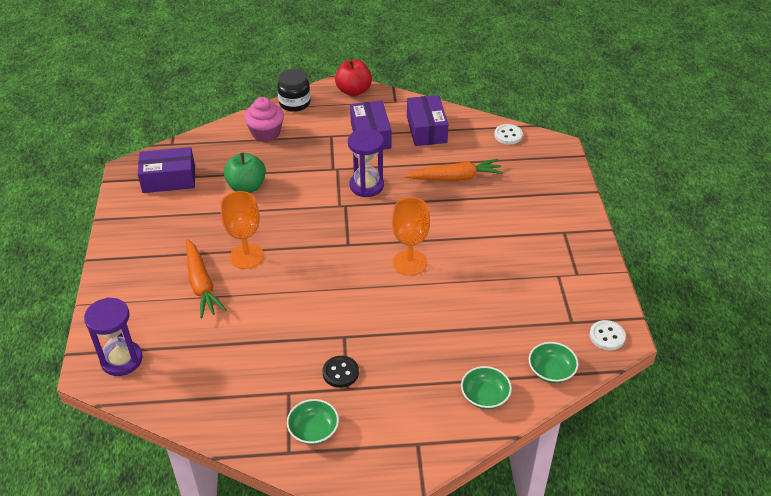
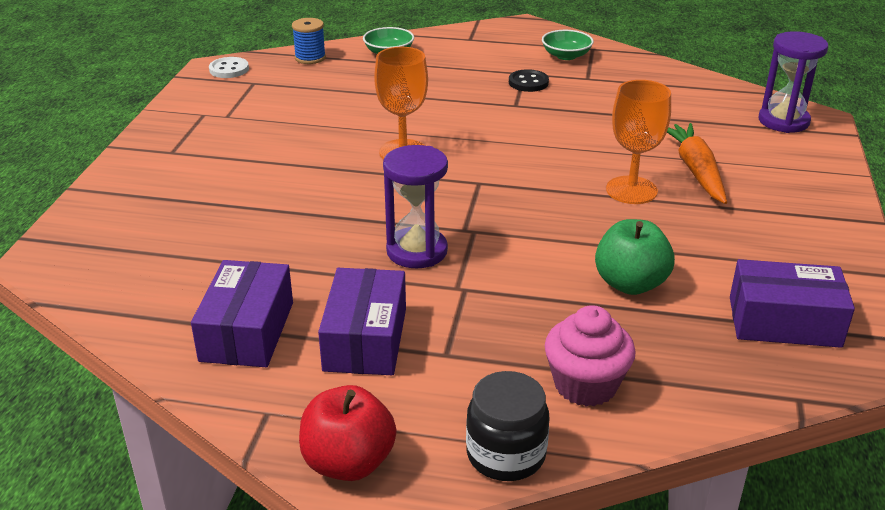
camera: 165 degrees left, 10 degrees down
(455, 178) = (262, 239): orange carrot -> none
(508, 135) = (106, 292): white button -> none
(551, 371) = (310, 58): green bowl -> blue spool

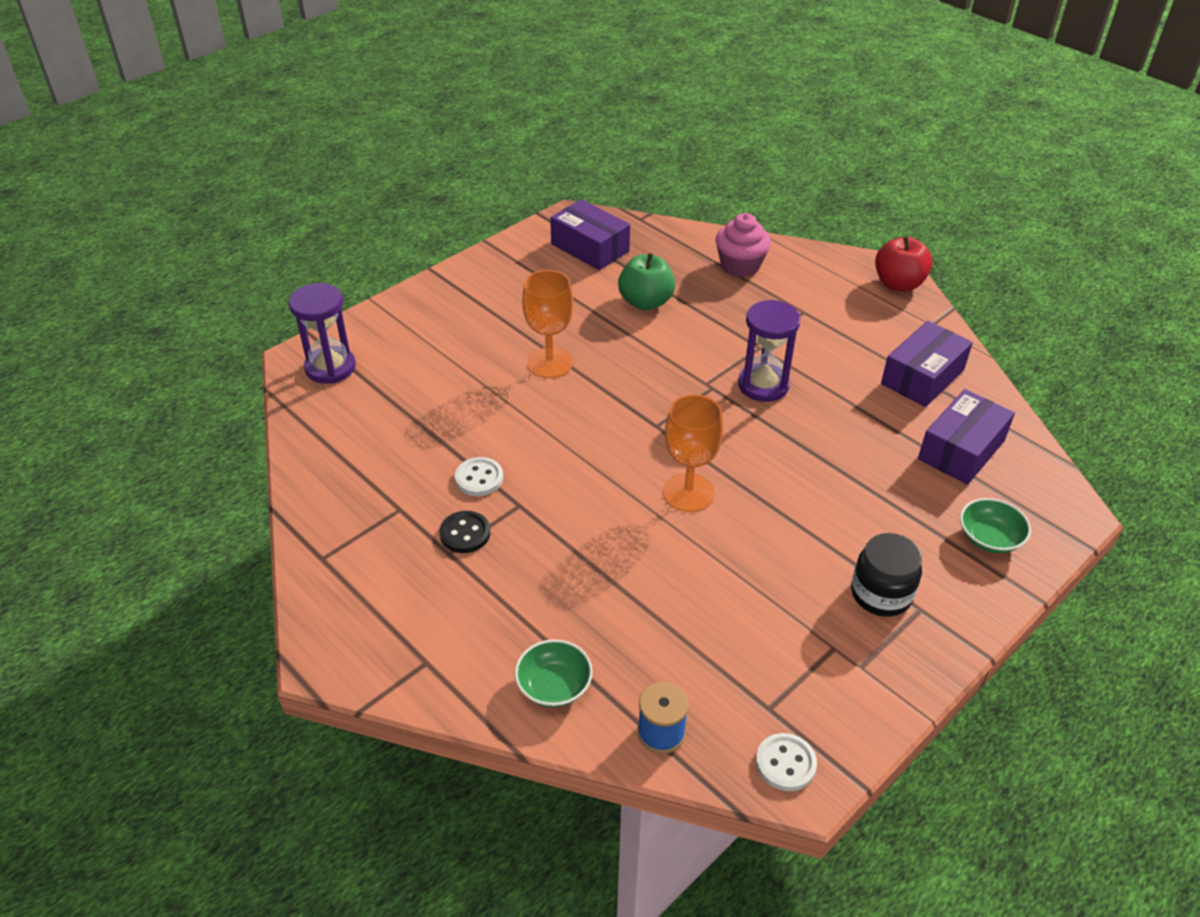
camera: 145 degrees left, 10 degrees up
(365, 339) = (846, 340): purple box -> purple box (961, 450)
(506, 454) = (814, 256): black jar -> black jar (881, 594)
(563, 107) = (479, 478): none -> white button
(566, 56) = (367, 560): green bowl -> green bowl (989, 538)
(696, 170) = (477, 357): orange carrot -> none

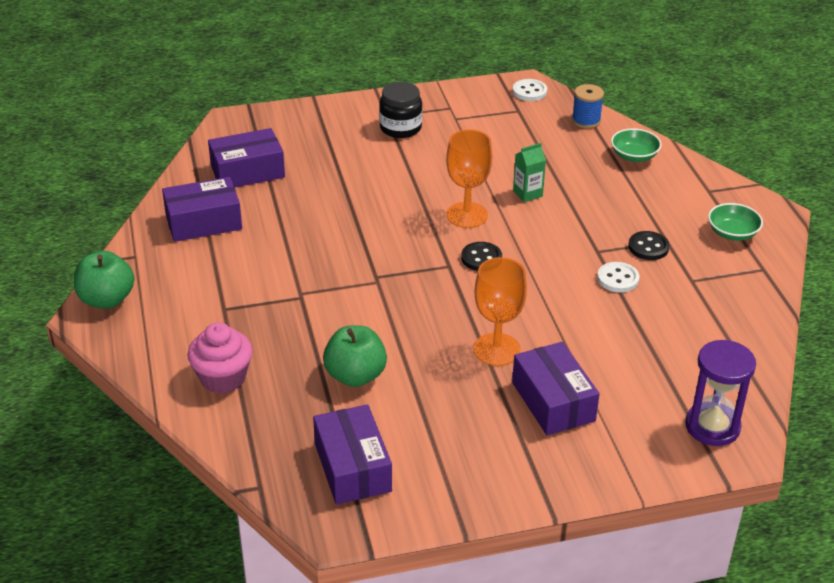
camera: 150 degrees left, 5 degrees down
(474, 339) = (553, 401): none -> purple box
(631, 446) = (481, 258): none -> black button
(646, 553) = (527, 194): none -> green carton
(763, 385) = (333, 262): purple hourglass -> none
(898, 284) = (107, 299): red apple -> green apple
(989, 538) = (300, 127): green bowl -> green bowl (732, 233)

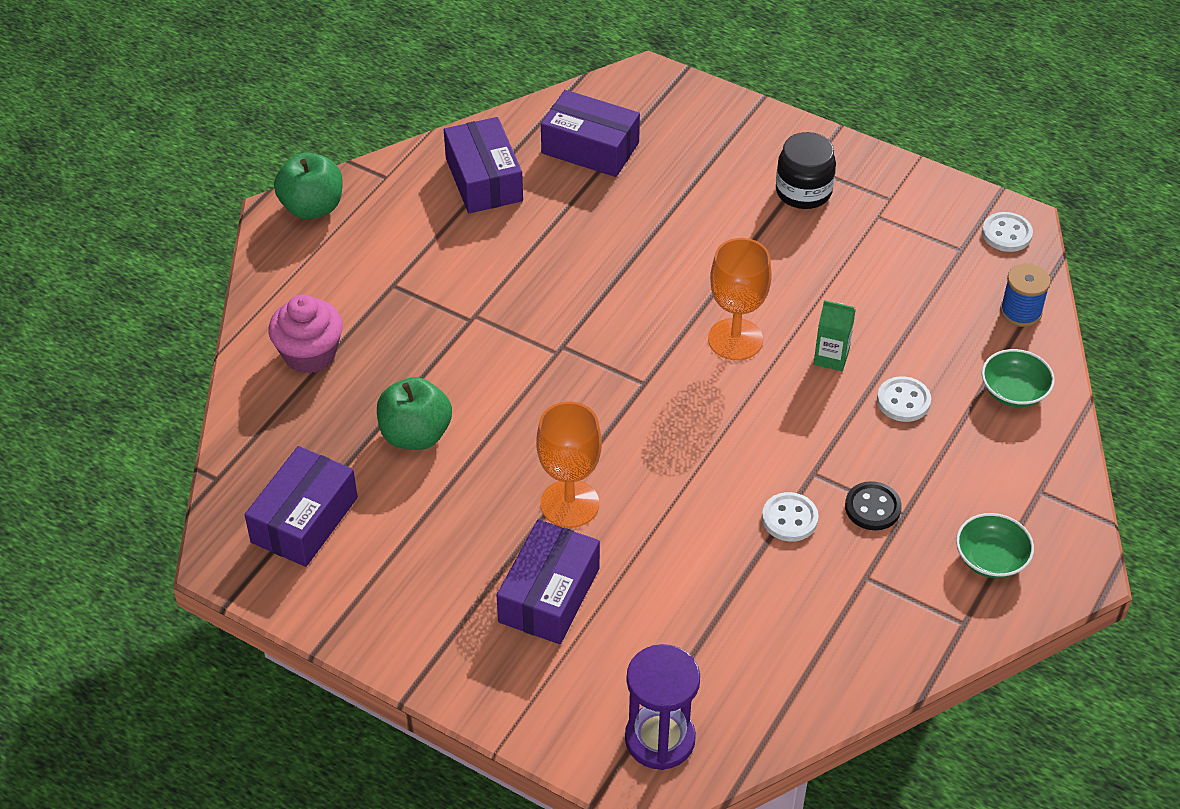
camera: 45 degrees right, 10 degrees up
(203, 222) = (484, 179): purple box -> purple box turned 45 degrees clockwise
(481, 258) = (685, 397): black button -> none
(591, 191) = (903, 401): none -> white button

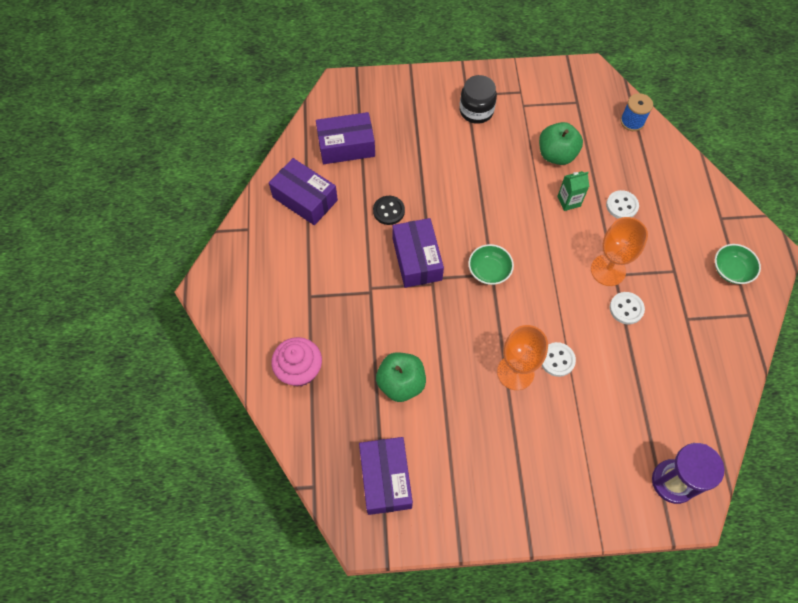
camera: 35 degrees left, 15 degrees up
(312, 207) = (221, 273): green apple -> green apple (556, 155)
(549, 595) = (551, 435): purple box -> purple box (417, 259)
(735, 339) = (515, 219): orange goblet -> orange goblet (608, 270)
(872, 507) = (658, 276): black button -> black button (388, 211)
(1006, 234) = (590, 81): white button -> white button (557, 360)
(1014, 391) = (665, 169): green bowl -> green bowl (489, 270)

